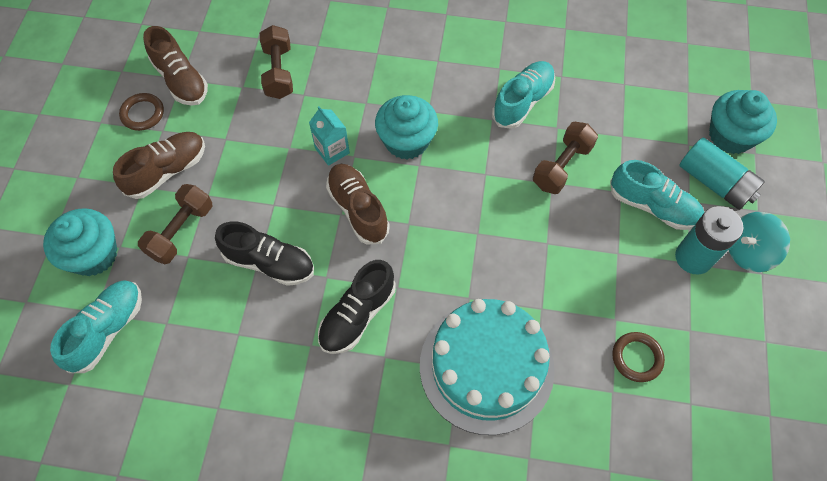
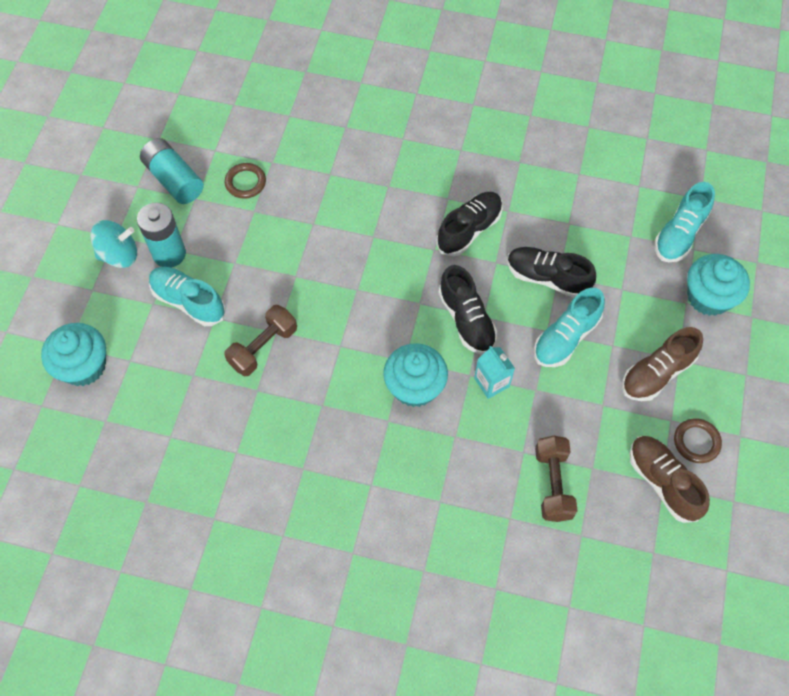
camera: 175 degrees left, 0 degrees up
(181, 231) = (632, 312): brown dumbbell -> none
(358, 209) = (466, 320): brown shoe -> black shoe
(486, 366) = (367, 185): turquoise cake -> none
(522, 102) = (286, 423): turquoise shoe -> turquoise shoe (566, 337)
(715, 183) = (121, 319): turquoise battery -> turquoise battery (174, 180)

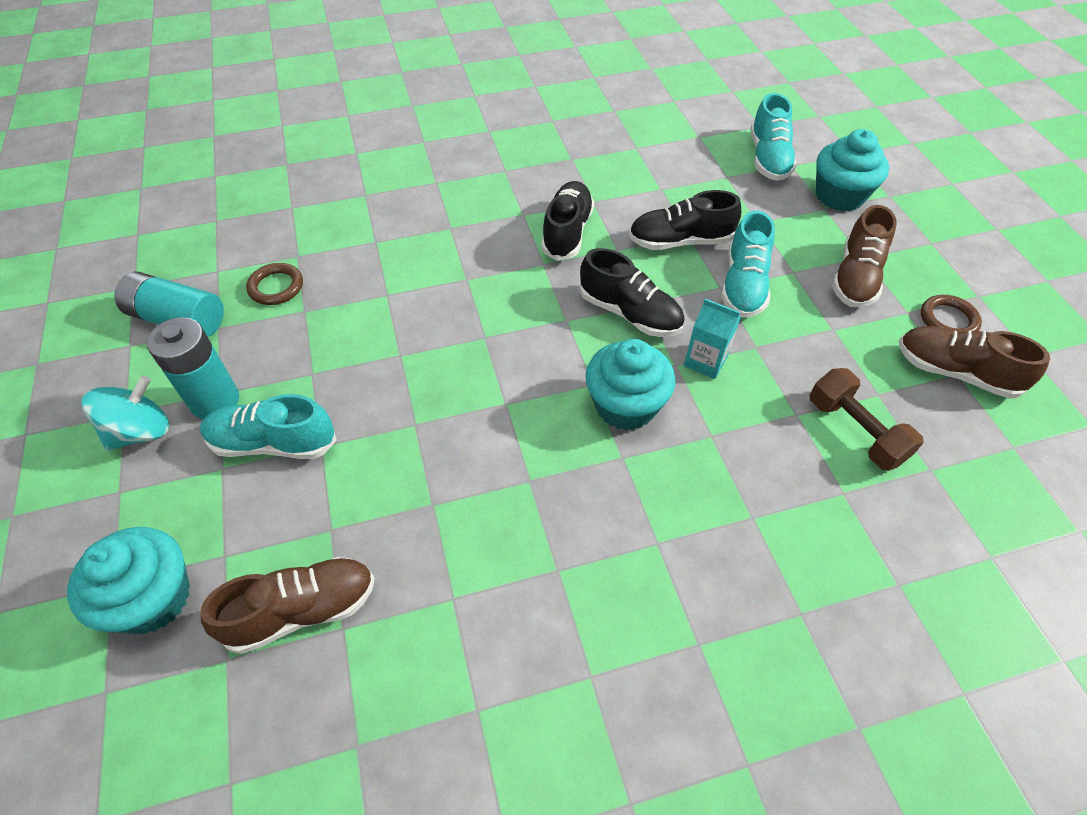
camera: 30 degrees left, 10 degrees down
(154, 415) = (302, 611): none -> brown shoe
(263, 347) = (408, 450): brown dumbbell -> none

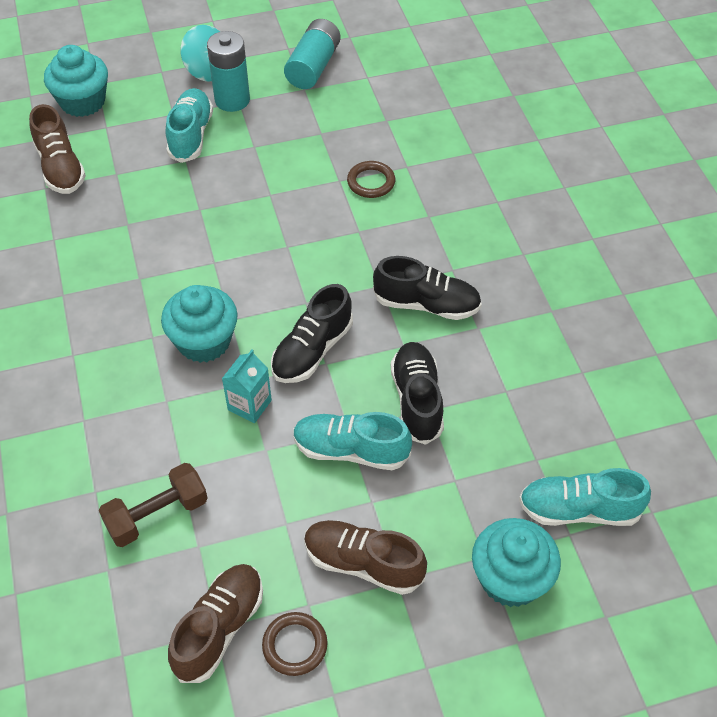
camera: 90 degrees right, 0 degrees up
(276, 287) = (348, 113): brown ring -> brown ring (371, 182)

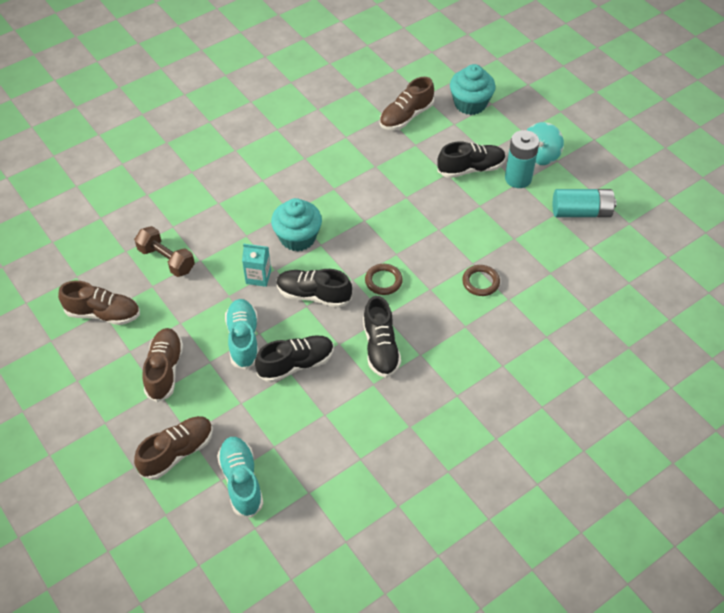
camera: 70 degrees right, 0 degrees up
(191, 135) = (470, 169): turquoise shoe -> black shoe
(295, 645) = (102, 352): brown ring -> brown ring (383, 281)
(510, 579) = (177, 452): turquoise cupcake -> brown shoe

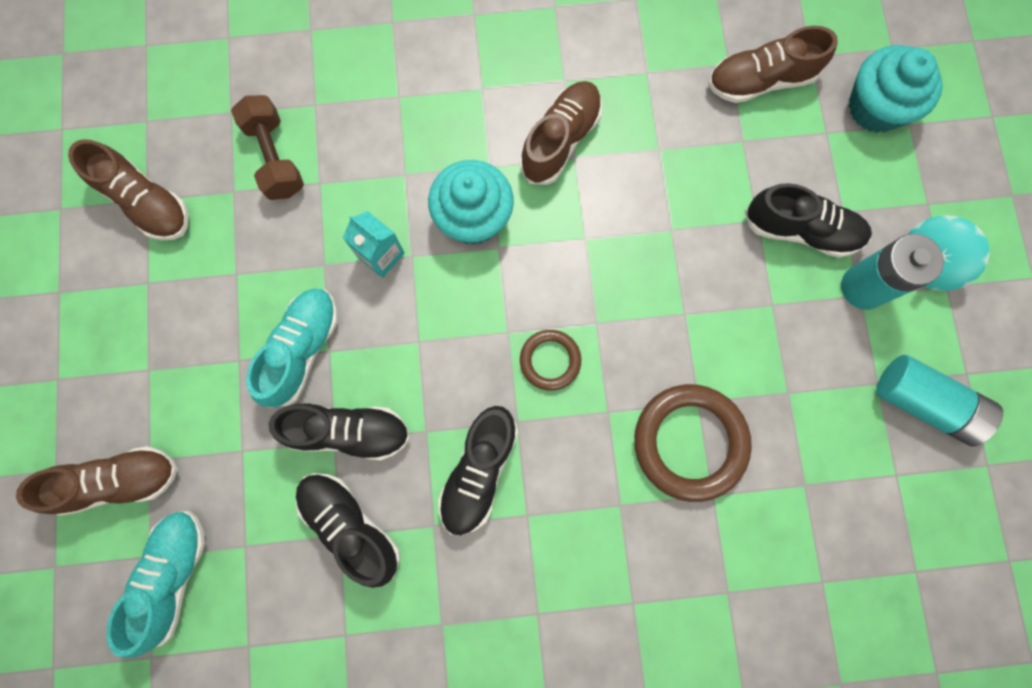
camera: 30 degrees right, 25 degrees up
(164, 370) = (174, 340): brown shoe -> brown shoe (560, 140)
(314, 295) = (438, 329): black shoe -> black shoe (351, 525)
(480, 282) = (689, 442): brown ring -> brown ring, size x1.84

